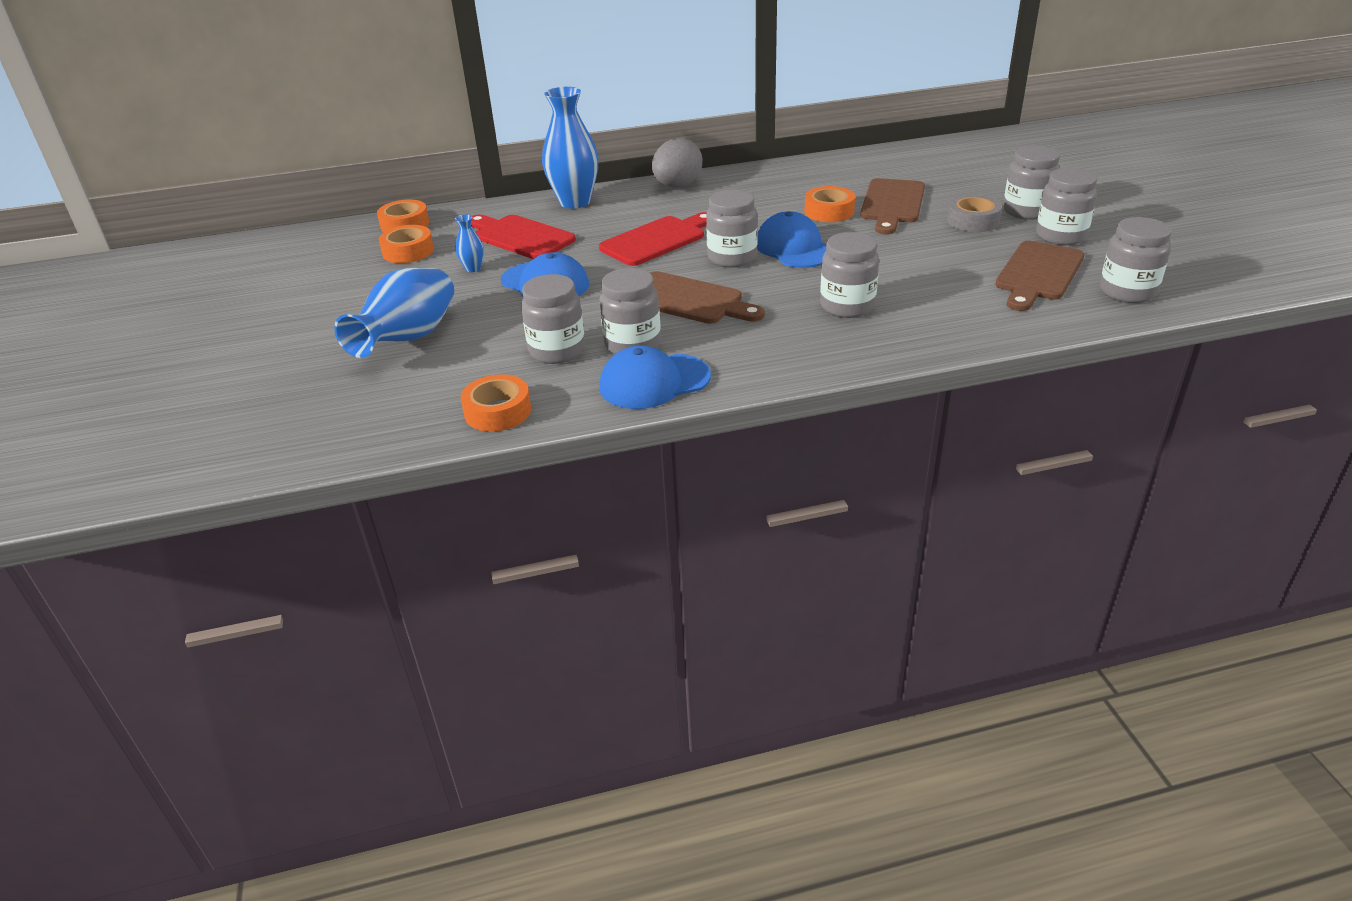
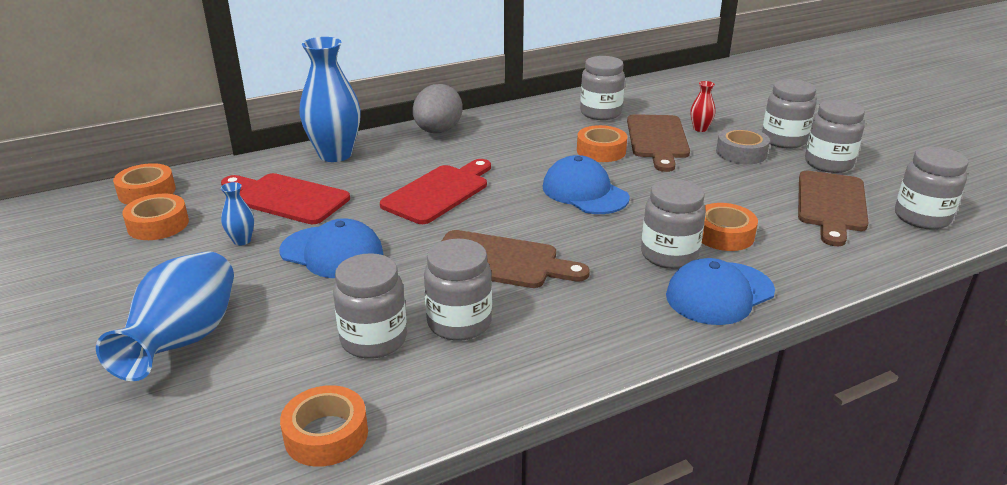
camera: 15 degrees left, 5 degrees down
(654, 382) = (502, 370): blue cap -> blue cap (719, 293)
(732, 258) = (526, 208): grey jar -> grey jar (600, 113)
(910, 293) = (724, 235): none -> orange tape
(943, 196) = (700, 129): none -> red vase

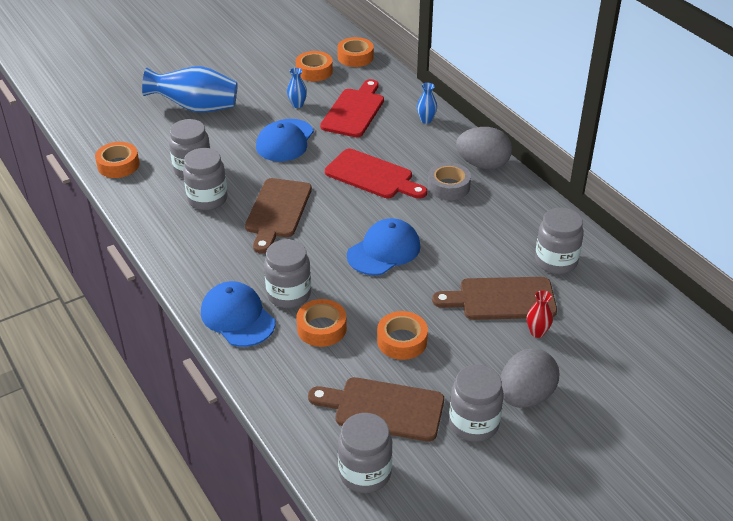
camera: 85 degrees right, 10 degrees up
(335, 154) = (426, 120): blue vase -> blue vase, size x0.44
(601, 151) = (466, 261): orange tape -> orange tape (402, 341)
(741, 153) = (484, 358): grey tape -> grey tape (448, 186)
(783, 140) = (525, 396): grey jar -> grey egg

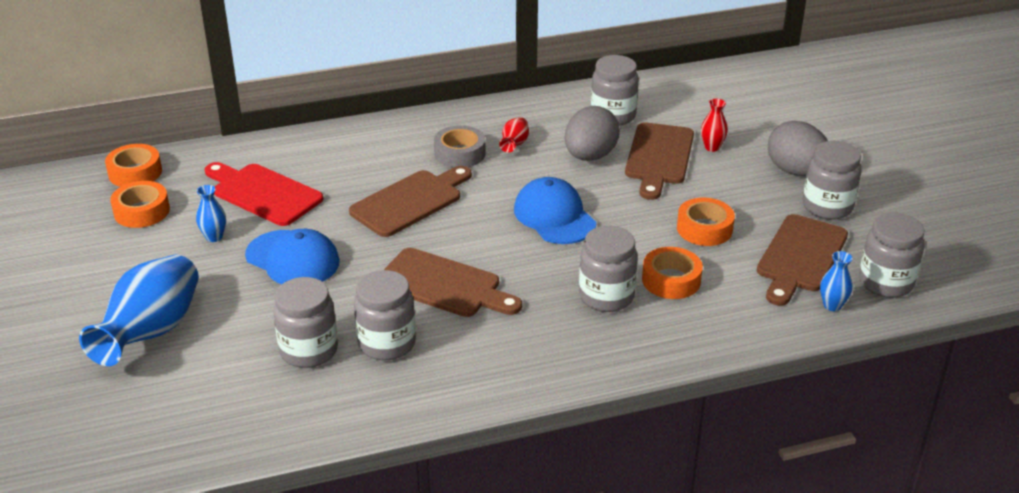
camera: 75 degrees left, 5 degrees down
(118, 165) = (251, 428): orange tape -> none
(237, 317) = (634, 342): blue cap -> none
(372, 176) = (410, 201): red cutting board -> brown cutting board
(426, 120) = (321, 145): blue vase -> blue vase (832, 305)
(477, 212) = (514, 144): none -> red vase
(483, 164) = (432, 124): grey egg -> grey egg (590, 156)

